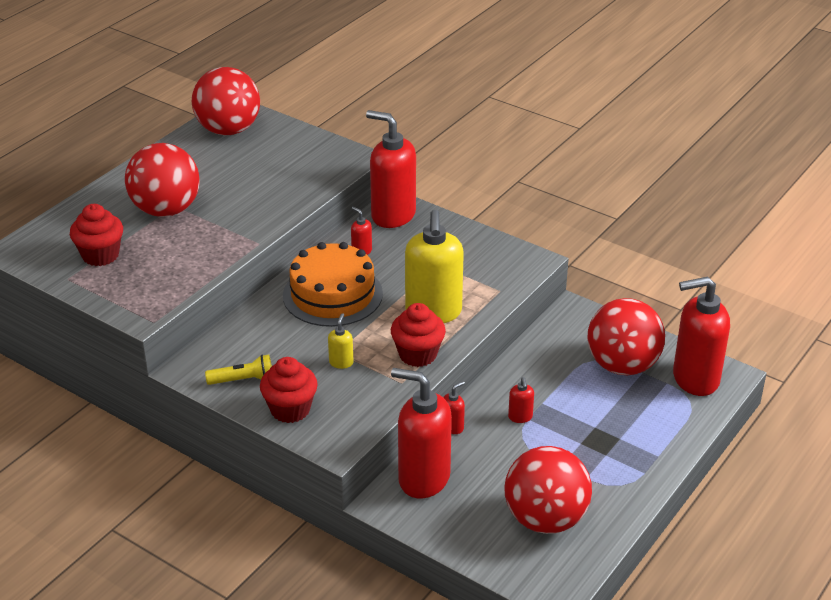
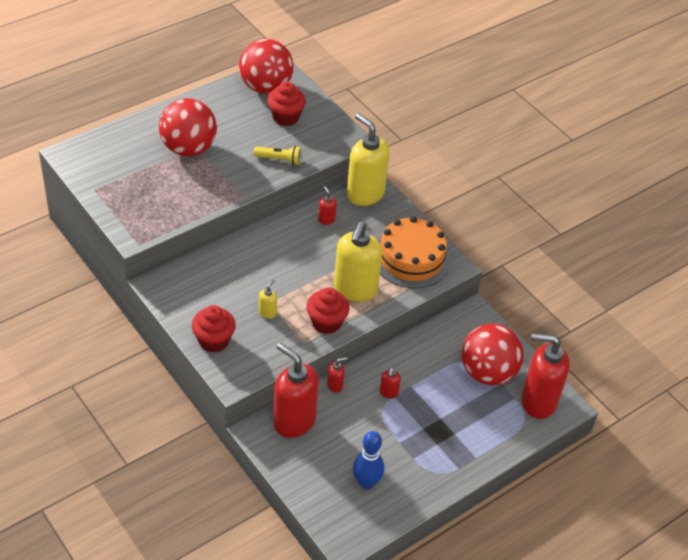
camera: 15 degrees right, 10 degrees up
(100, 255) = (125, 175): red cupcake -> red cupcake (285, 117)
(243, 380) = (191, 306): yellow flashlight -> yellow flashlight (279, 160)
(332, 294) = (288, 252): orange cake -> orange cake (411, 258)
(393, 215) = (365, 194): red soap dispenser -> yellow soap dispenser
(545, 519) = (366, 482): red ball -> blue bowling pin

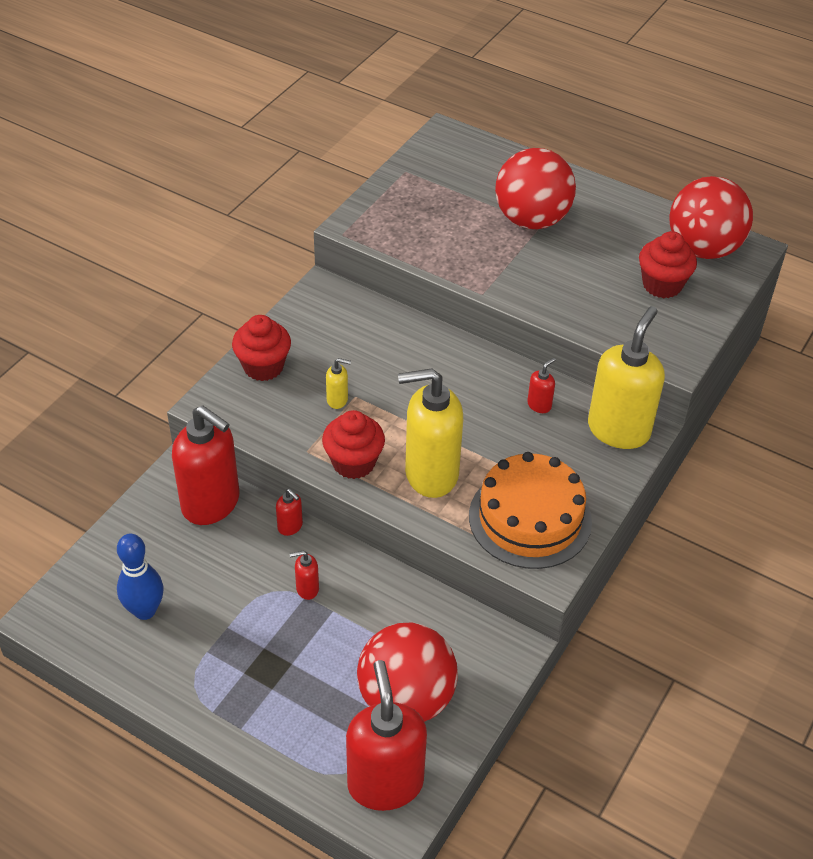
camera: 70 degrees right, 0 degrees up
(279, 160) = (577, 304): yellow flashlight -> none
(294, 421) = (211, 504): red soap dispenser -> red soap dispenser turned 105 degrees clockwise

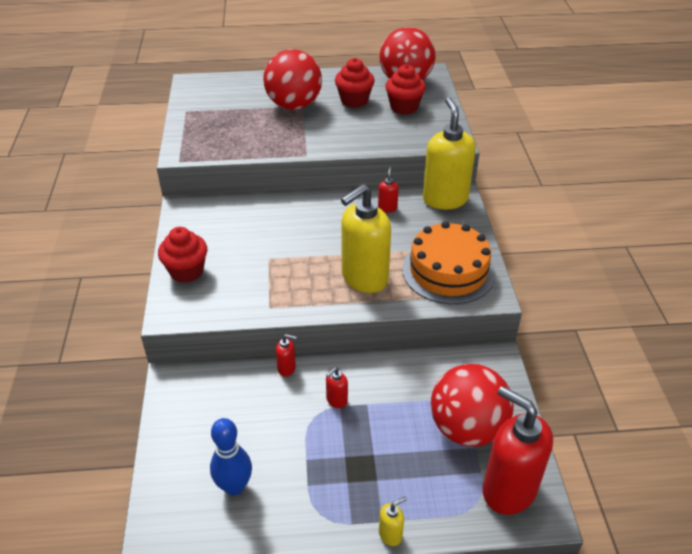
camera: 35 degrees left, 5 degrees down
(211, 504) = (216, 385): red soap dispenser -> none
(337, 400) = (259, 266): yellow soap dispenser -> yellow soap dispenser (390, 534)
(353, 463) = (308, 297): red cupcake -> red cupcake (354, 100)

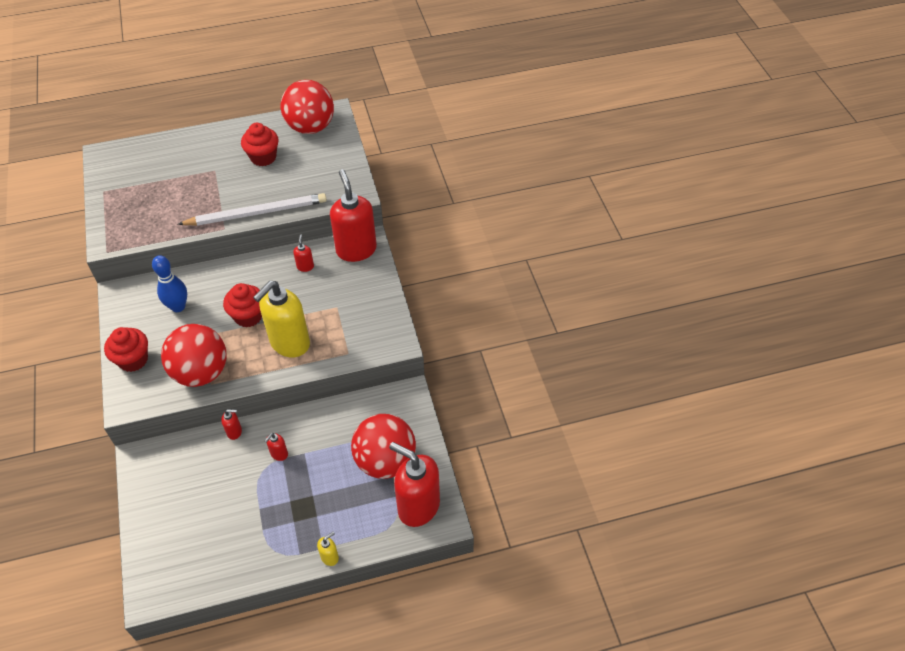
camera: 10 degrees left, 10 degrees up
(234, 486) = (204, 540): blue bowling pin -> blue bowling pin (178, 307)
(294, 105) = (206, 171): red ball -> red ball (201, 372)
(343, 145) = (257, 213): none -> white pencil
(404, 107) = (310, 159): red cupcake -> red cupcake (248, 316)
(445, 199) = (356, 249): yellow soap dispenser -> red soap dispenser
(448, 271) = (361, 325): orange cake -> none

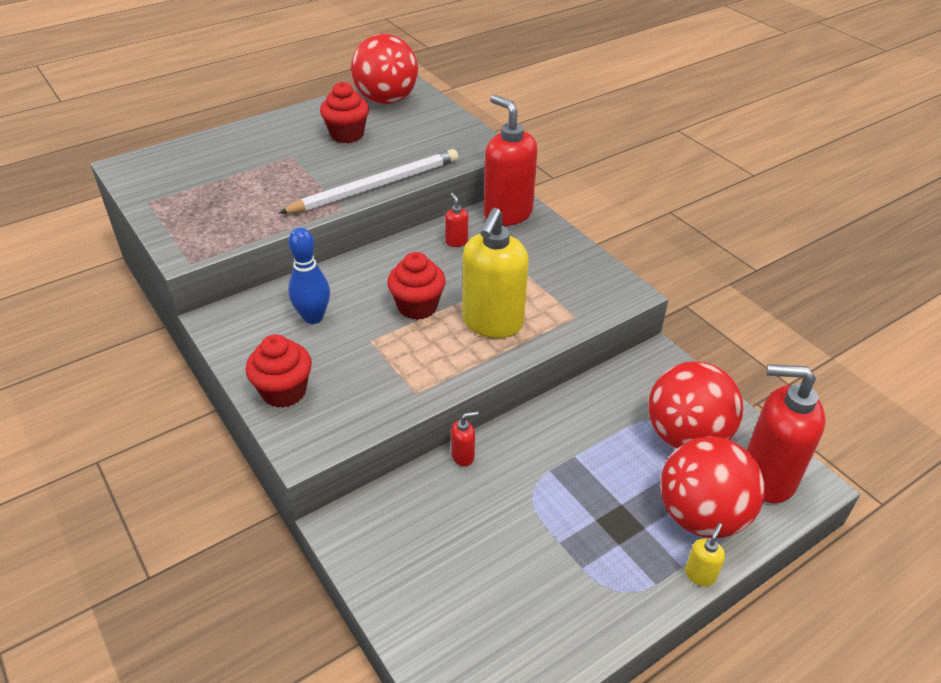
camera: 20 degrees left, 10 degrees down
(201, 372) = (393, 383): red ball -> red ball (701, 516)
(279, 454) = (542, 466): red soap dispenser -> none

